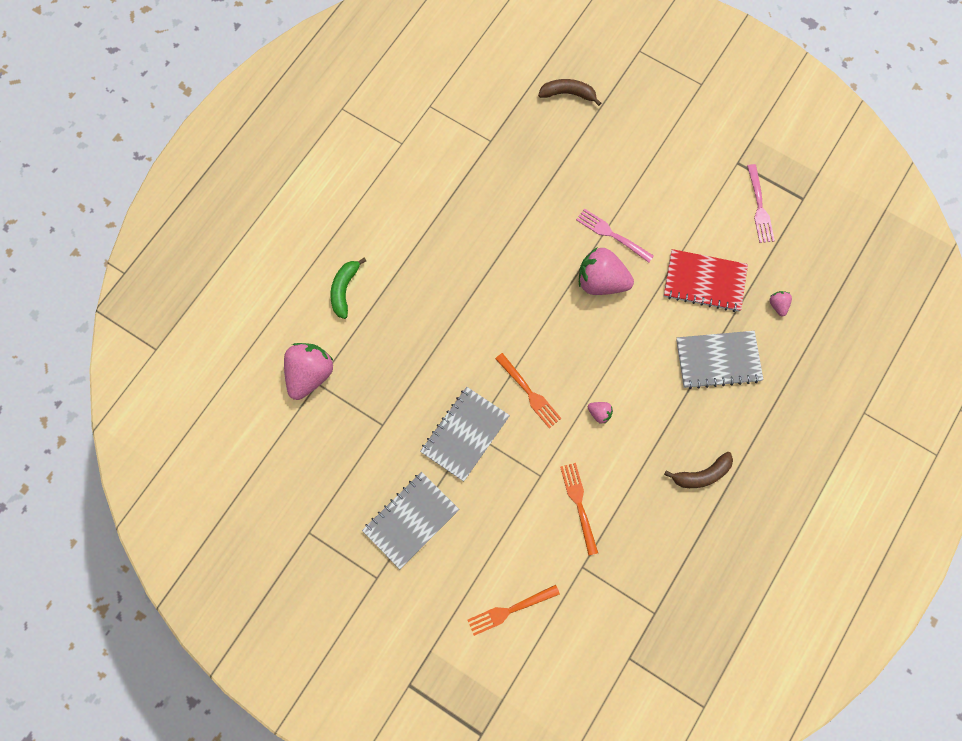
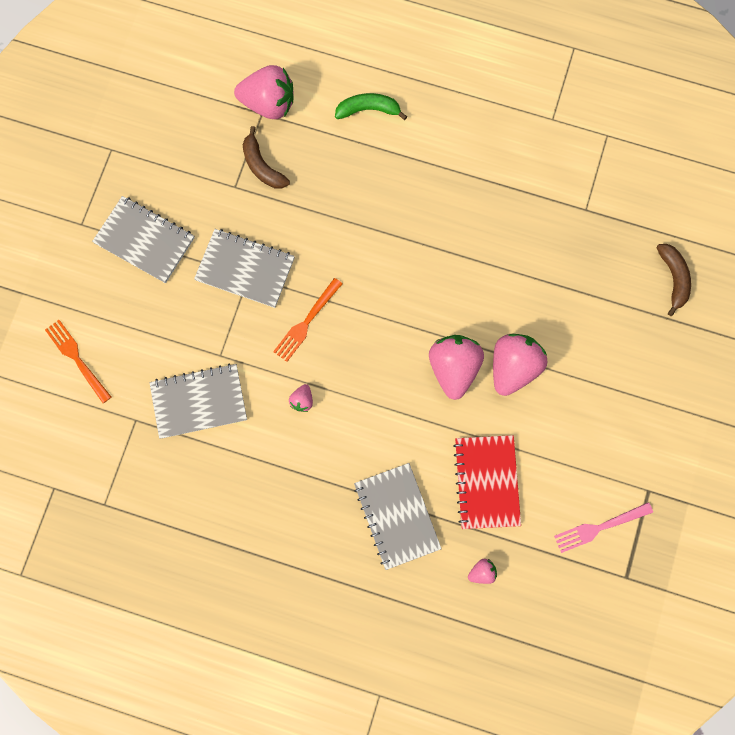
camera: 75 degrees right, 5 degrees up
(579, 505) = (199, 401): orange fork -> grey notebook
(612, 235) = (513, 367): pink fork -> pink strawberry
(702, 474) = (262, 524): brown banana -> brown banana (262, 166)

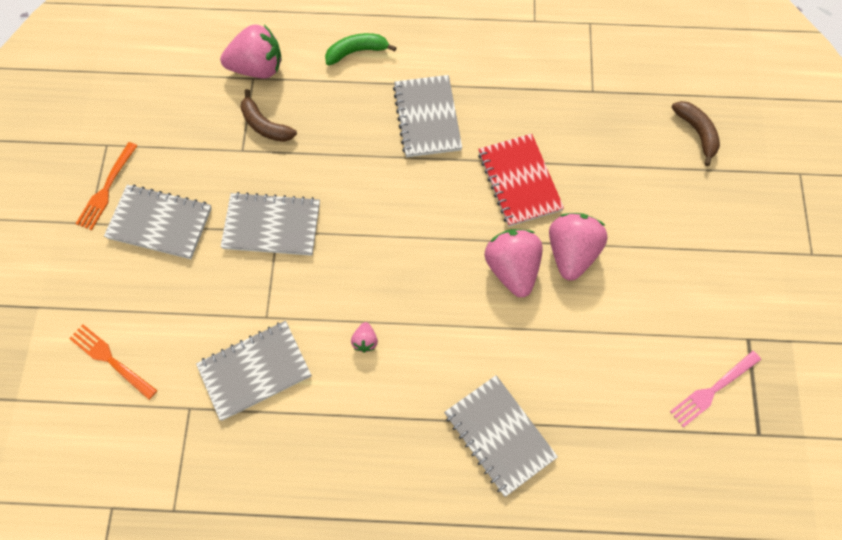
camera: 15 degrees left, 10 degrees down
(306, 322) = (349, 261): orange fork -> orange fork (107, 189)
(417, 197) = (427, 117): none -> grey notebook
(482, 572) = (607, 471): pink strawberry -> none
(486, 482) = (582, 374): red notebook -> red notebook (519, 181)

